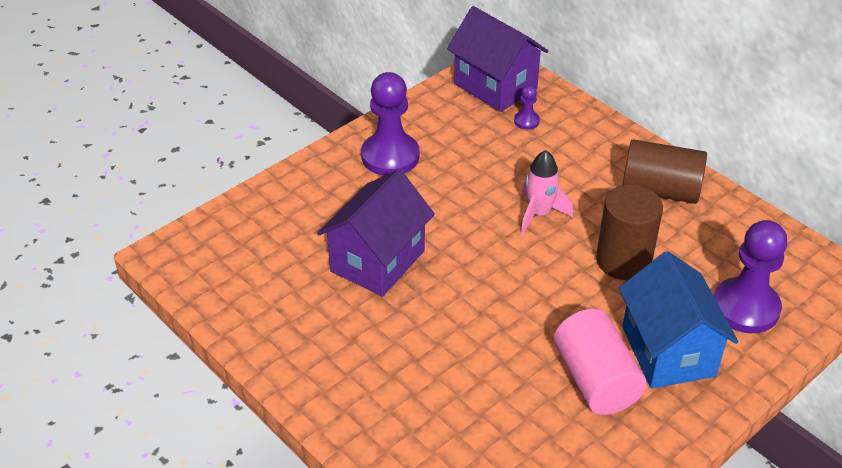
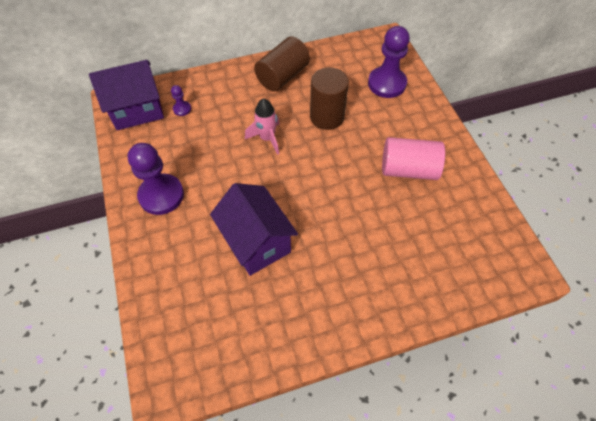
camera: 65 degrees left, 15 degrees up
(668, 351) = (402, 128): blue house -> none

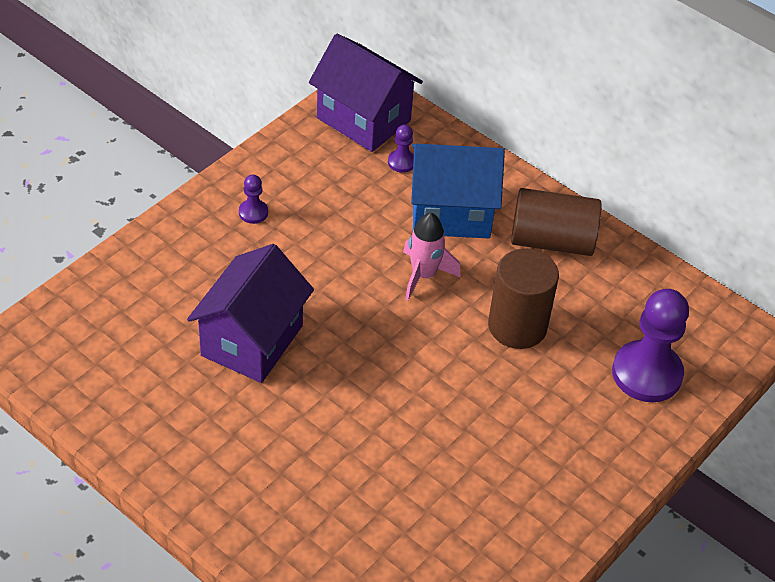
camera: 55 degrees right, 10 degrees down
(161, 195) = (253, 212): purple pawn -> purple pawn, size x0.45
(234, 106) = (451, 213): none -> blue house
(408, 169) = (496, 465): pink cylinder -> none

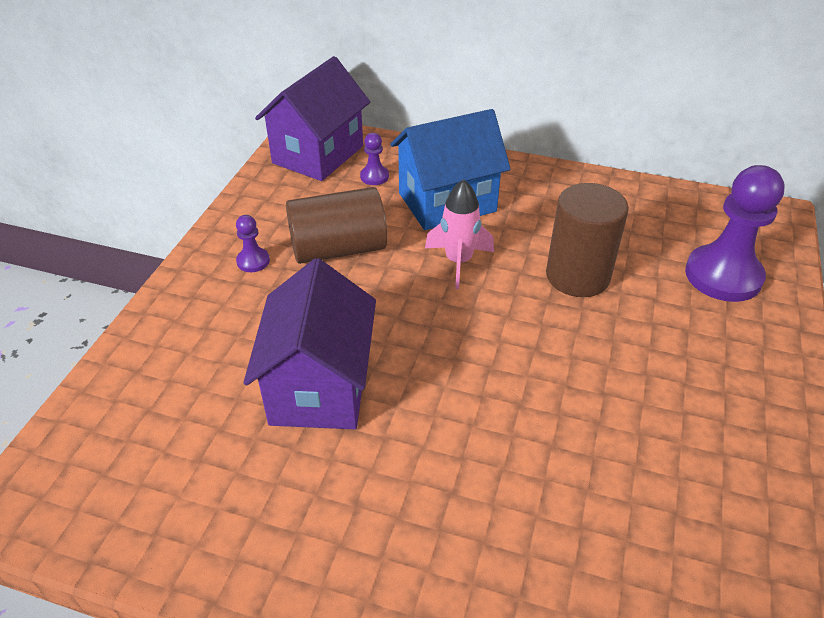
camera: 20 degrees left, 5 degrees down
(363, 119) = (318, 154): purple house -> purple house turned 75 degrees counterclockwise
(552, 241) = (552, 196): brown cylinder -> brown cylinder (338, 249)

